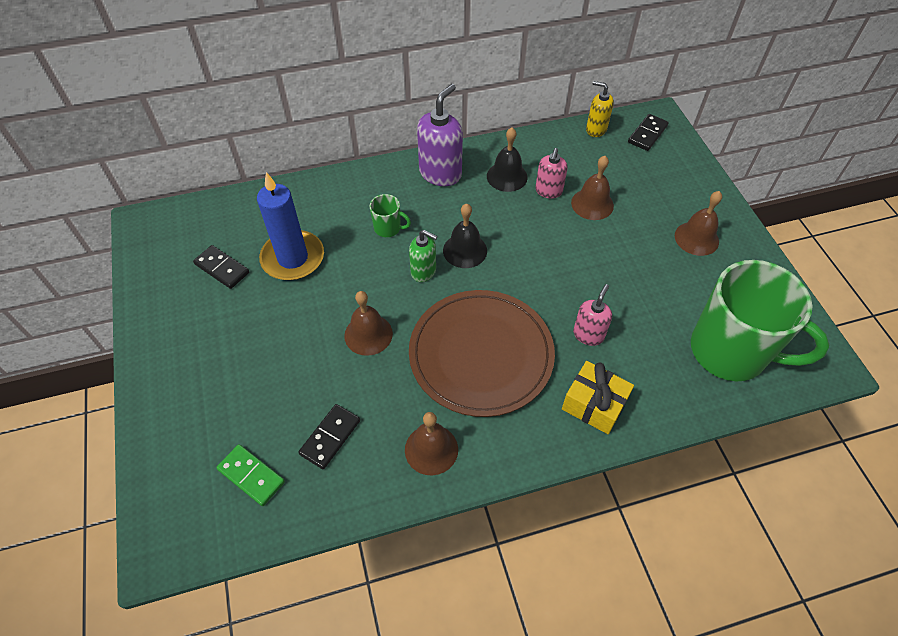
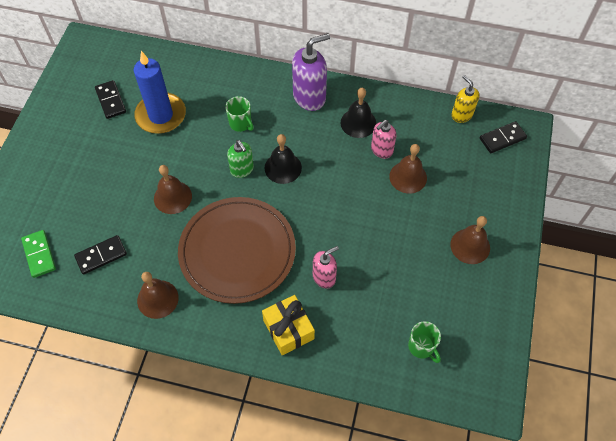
camera: 30 degrees right, 5 degrees up
(730, 351) = (421, 347): green mug -> green mug, size x0.40

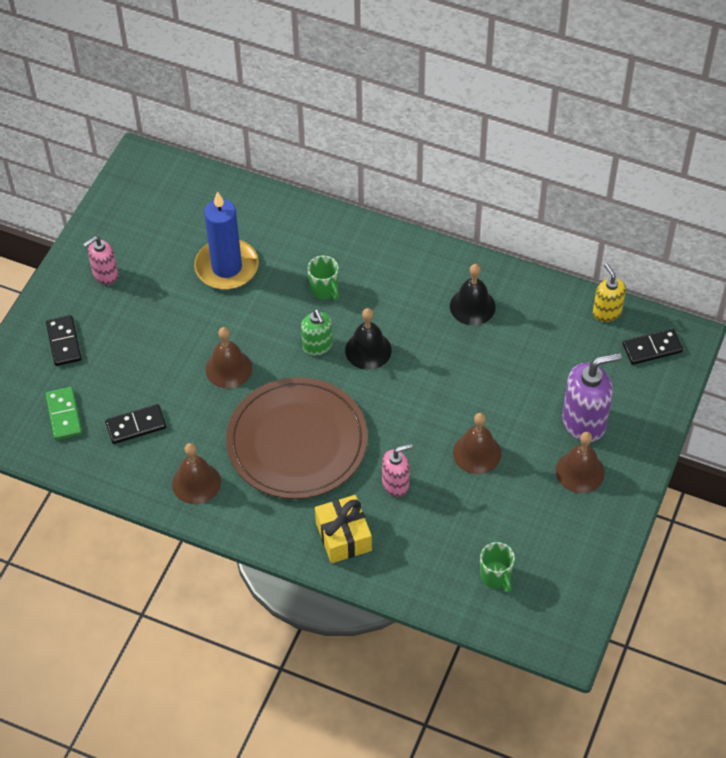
camera: 10 degrees right, 5 degrees down
(111, 101) = (167, 241): black domino -> black domino (64, 342)
(309, 97) = (417, 266): purple soap dispenser -> purple soap dispenser (584, 422)
(381, 150) = (495, 344): pink soap dispenser -> pink soap dispenser (105, 275)
(408, 177) = (521, 381): brown bell -> brown bell (477, 453)

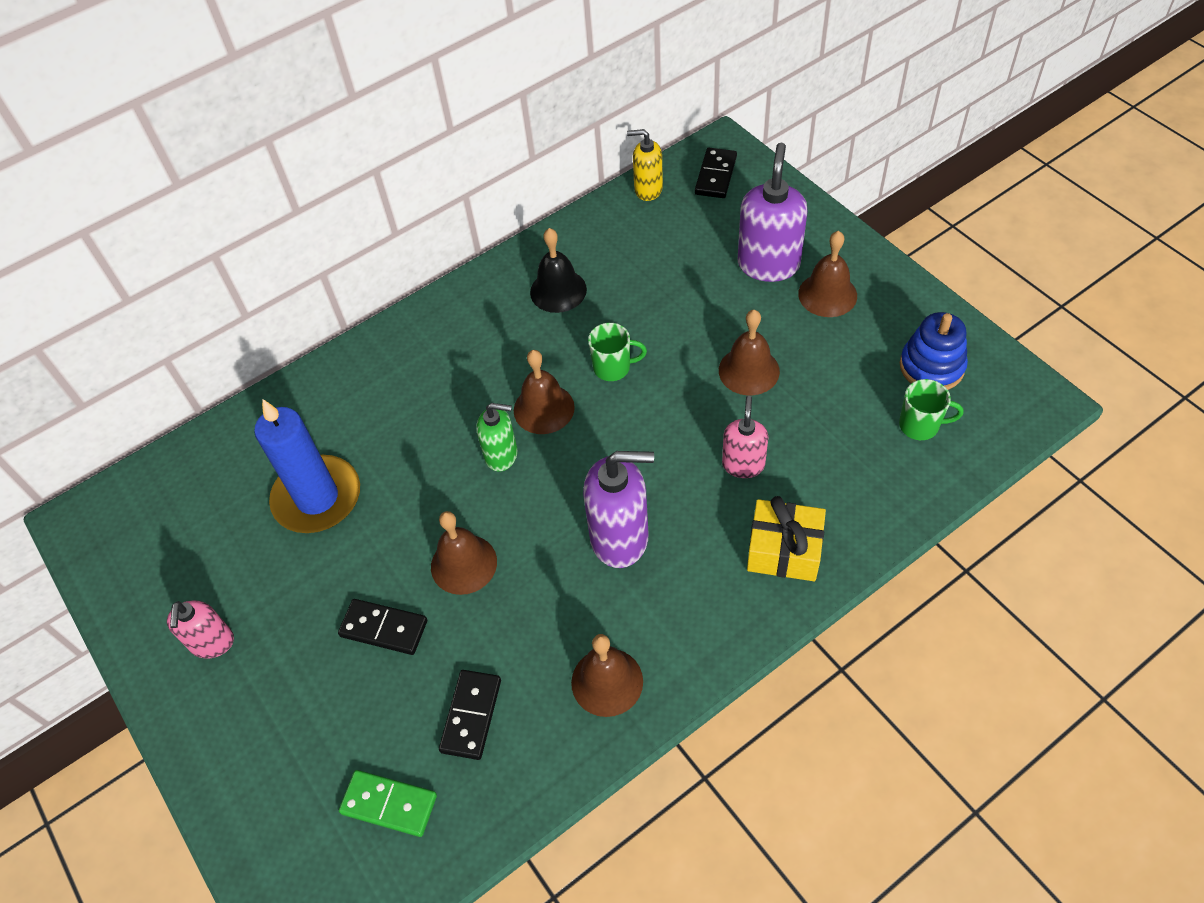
camera: 55 degrees left, 0 degrees up
(64, 342) = (273, 747): black domino -> black domino (384, 628)
(297, 441) = (620, 538): brown plate -> purple soap dispenser
(324, 289) = (430, 413): green mug -> green mug (613, 367)
(368, 350) = (544, 408): black bell -> brown bell
(554, 564) = (931, 366): none -> blue stacking toy

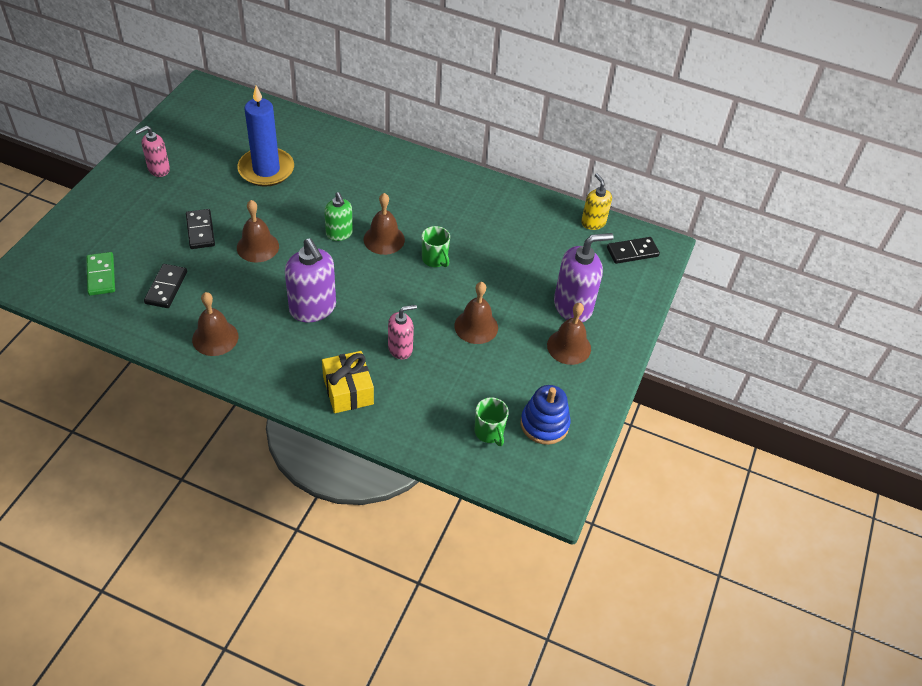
camera: 50 degrees right, 5 degrees down
(471, 715) = (166, 288): black domino -> black domino turned 60 degrees counterclockwise
(558, 290) = (477, 211): black bell -> none

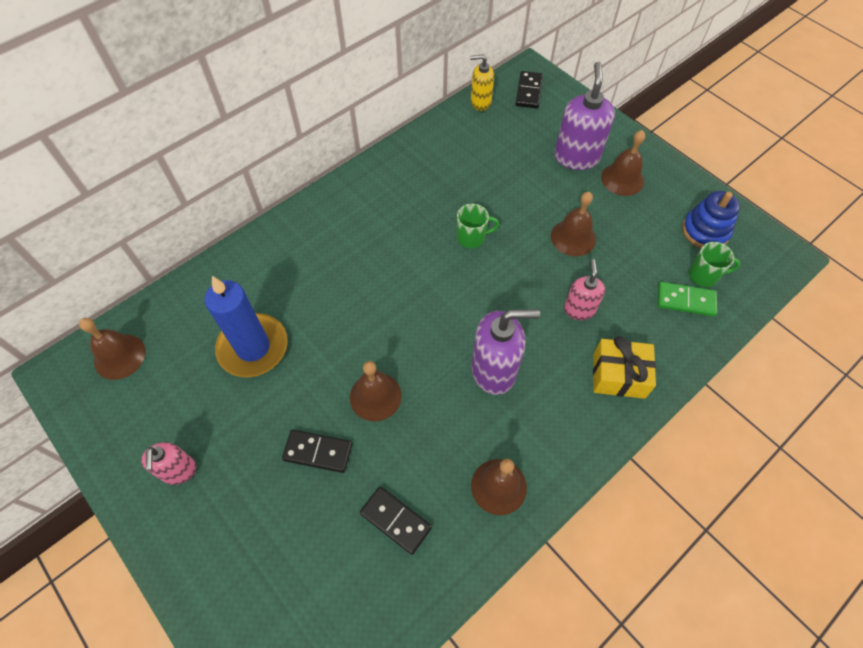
camera: 60 degrees left, 10 degrees up
(101, 275) = (338, 599): green domino -> green domino (685, 301)
(339, 234) = (395, 308): green soap dispenser -> none
(384, 239) = (423, 271): brown bell -> brown bell (119, 356)

